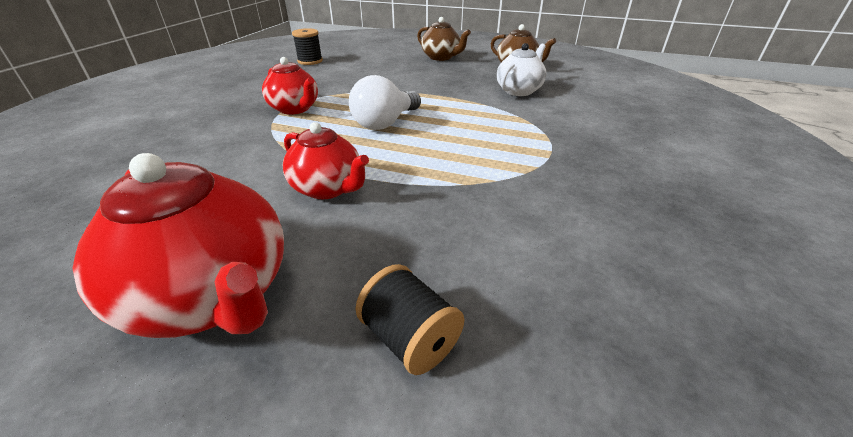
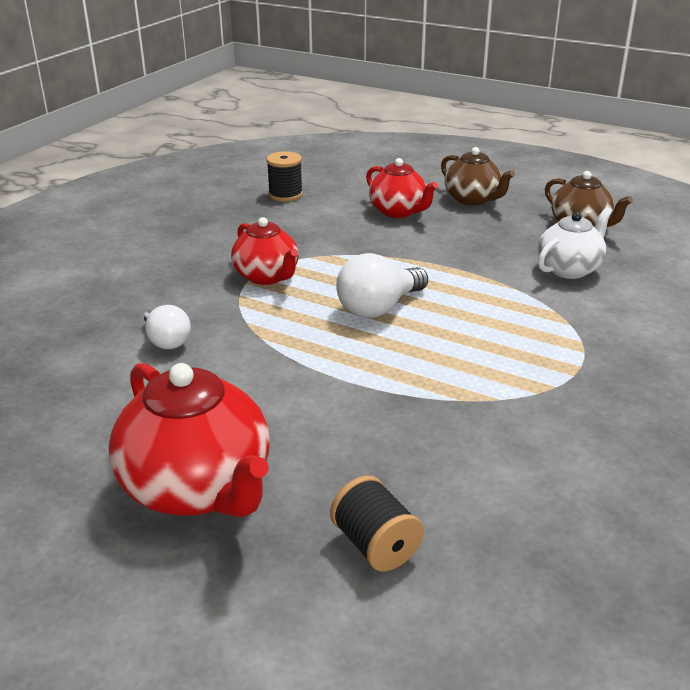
camera: 10 degrees right, 5 degrees down
(203, 159) = (166, 340): none -> white light bulb
(328, 188) = (306, 390): red teapot -> red teapot (398, 211)

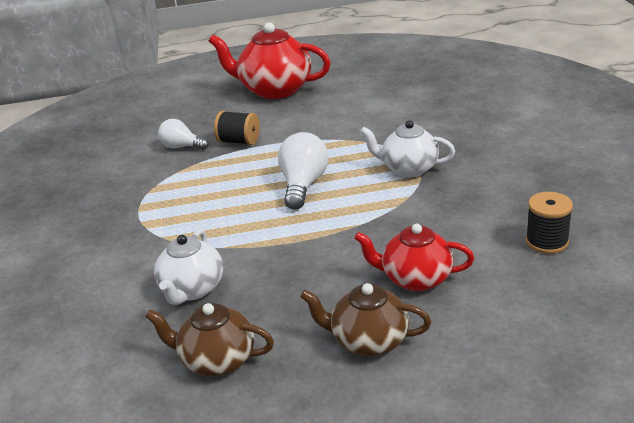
camera: 145 degrees right, 0 degrees up
(166, 340) = (391, 116): white light bulb -> white light bulb (182, 147)
(267, 276) = (408, 168): red teapot -> white teapot
(375, 545) = (184, 107): black spool -> black spool (239, 141)

